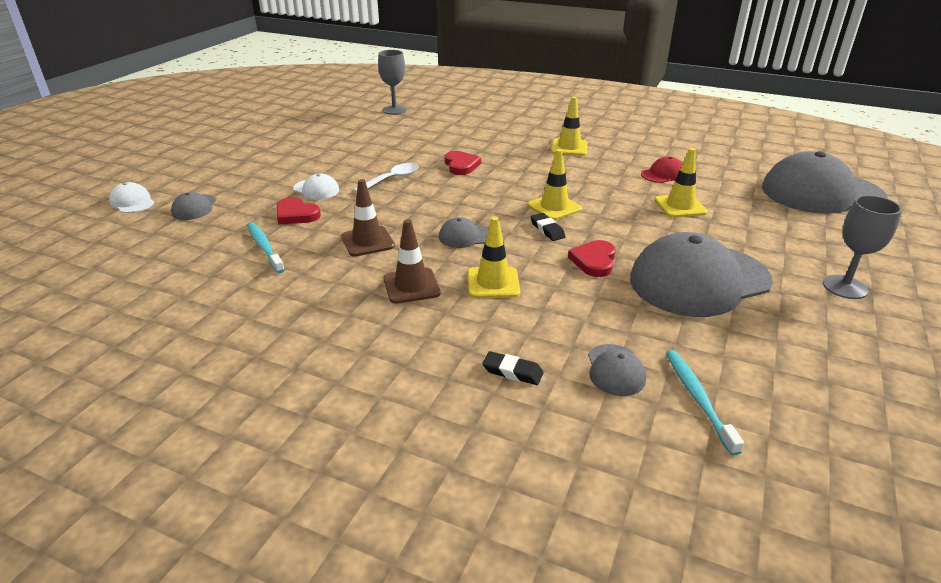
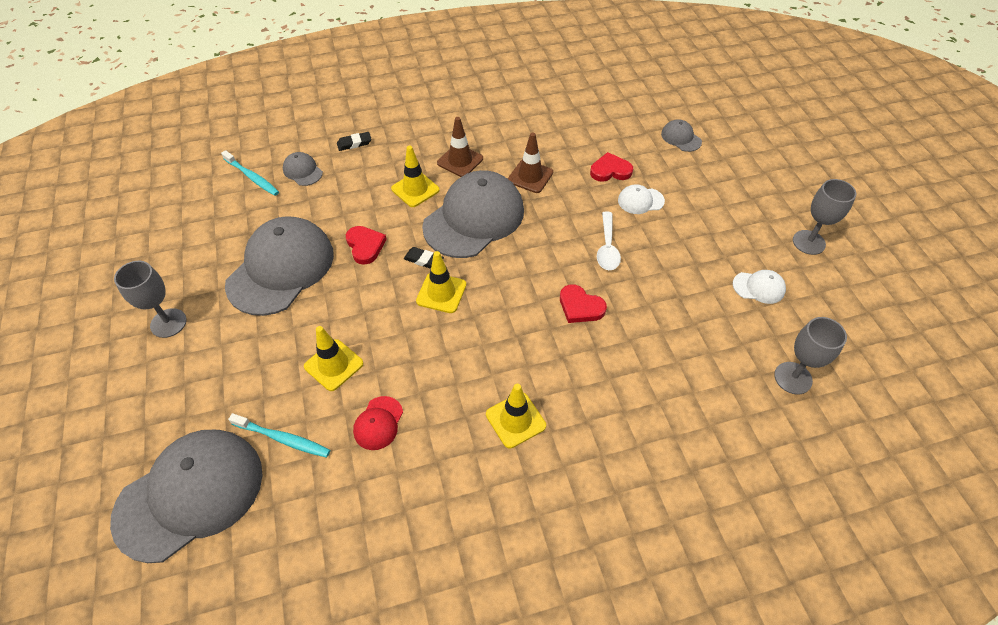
camera: 140 degrees right, 20 degrees up
(132, 202) = (724, 119): white cap -> white cap (758, 287)
(264, 247) = (581, 137): turquoise toothbrush -> turquoise toothbrush (283, 439)
(268, 134) = (808, 242): none -> grey goblet
(466, 236) = (474, 218): grey cap -> grey cap, size x2.34

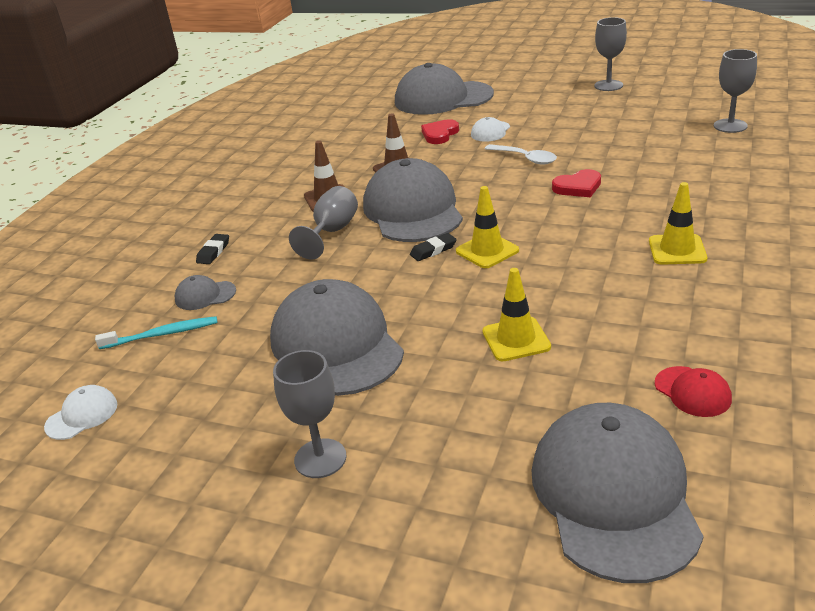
camera: 50 degrees left, 20 degrees down
(283, 439) = (588, 399): turquoise toothbrush -> none
(365, 246) = (372, 280): red heart -> none
(378, 423) = (618, 328): red cap -> red cap (692, 391)
(415, 189) = (332, 232): yellow traffic cone -> grey goblet
(681, 138) = (443, 98): grey cap -> grey cap, size x2.34
(758, 287) = (633, 113): white cap -> white cap (82, 415)

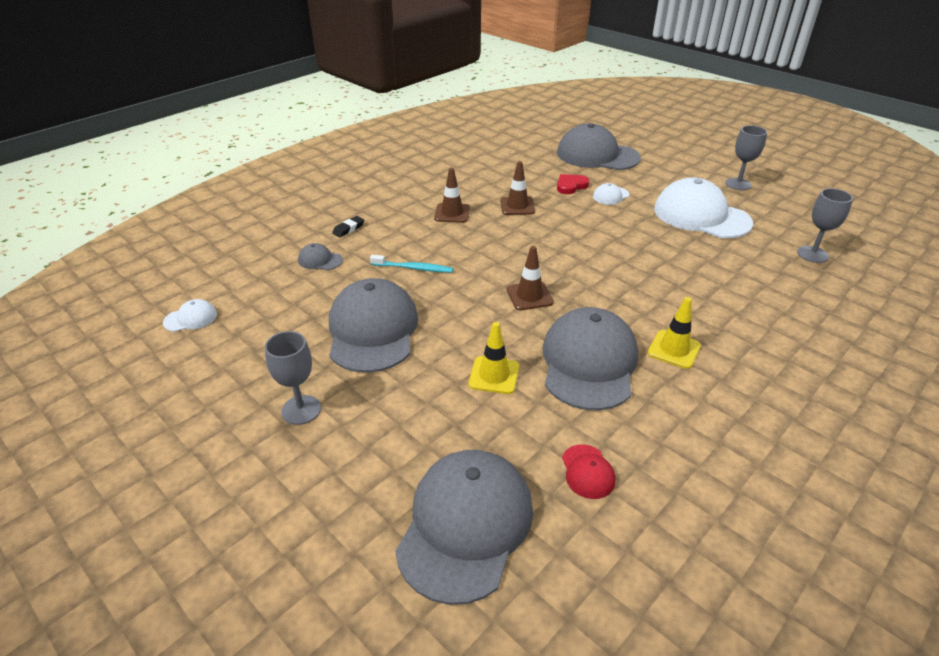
camera: 20 degrees right, 5 degrees up
(162, 334) = (274, 279): turquoise toothbrush -> turquoise toothbrush (413, 268)
(332, 232) = (435, 241): grey goblet -> none
(412, 210) = (503, 243): grey cap -> grey cap (589, 363)
(433, 250) = (492, 281): black eraser -> none
(487, 251) = (529, 296): yellow traffic cone -> brown traffic cone
(525, 158) = (619, 228): white spoon -> none
(578, 187) = (640, 267): red heart -> none
(598, 123) = (701, 216): none -> white cap

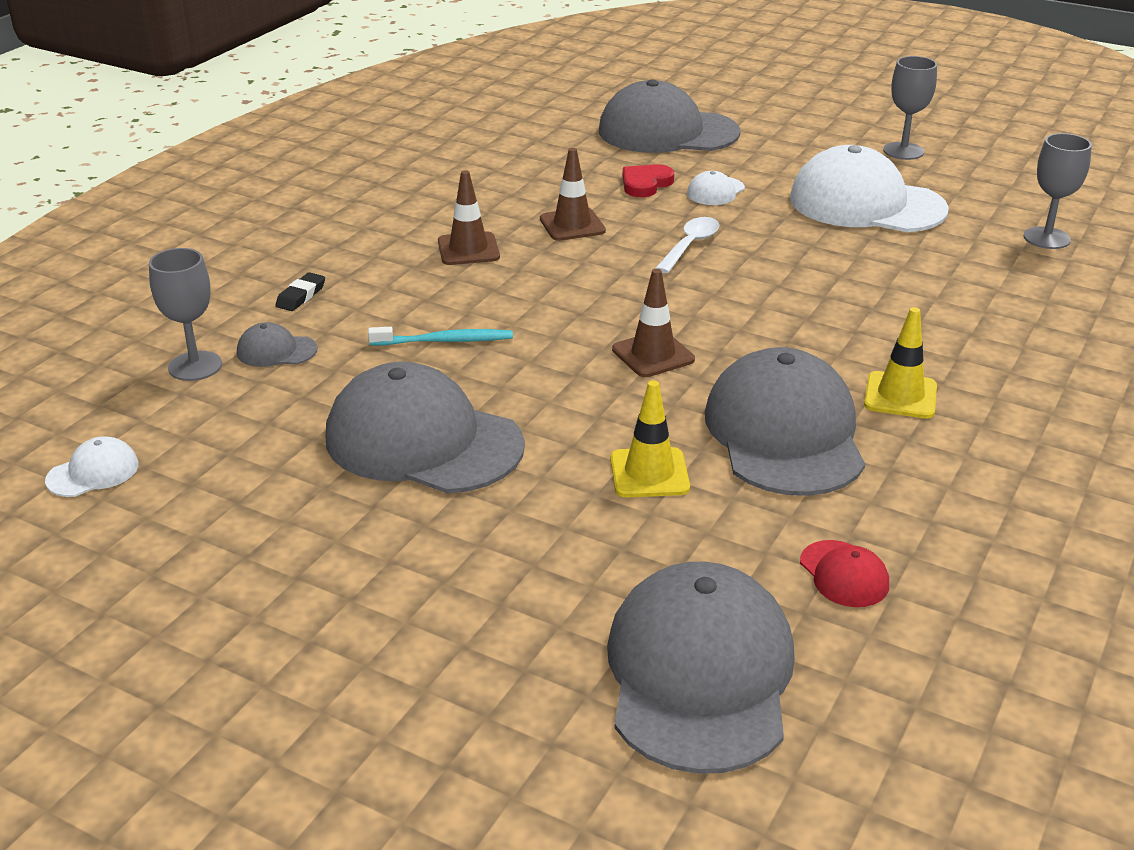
camera: 15 degrees left, 5 degrees down
(301, 410) = (365, 572): grey goblet -> grey goblet (195, 366)
(372, 330) = (423, 441): grey cap -> grey cap turned 45 degrees counterclockwise
(581, 228) = (690, 245): none -> white spoon

